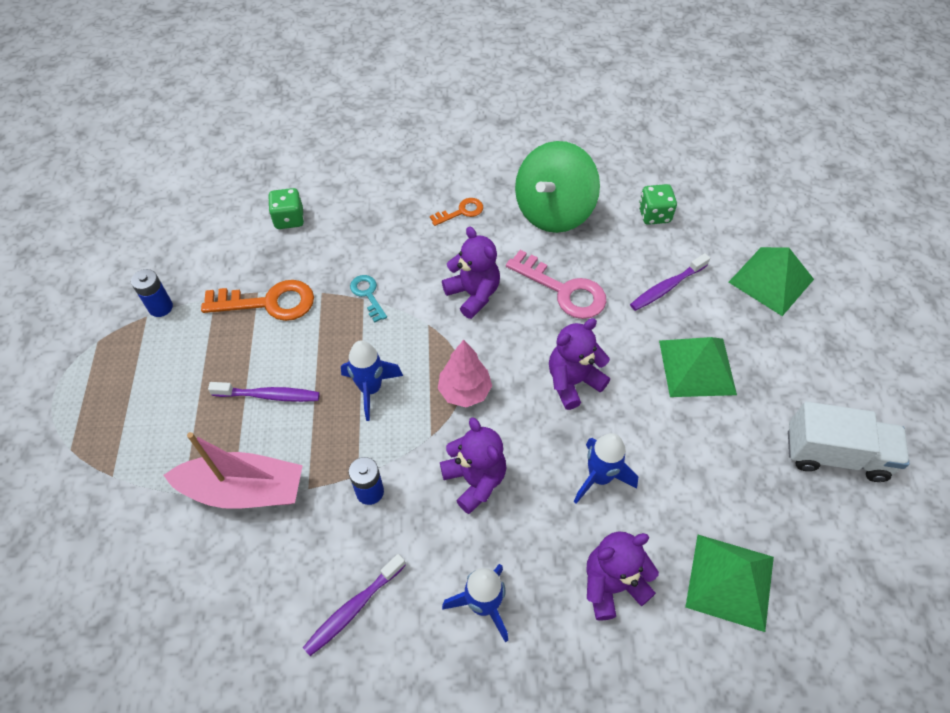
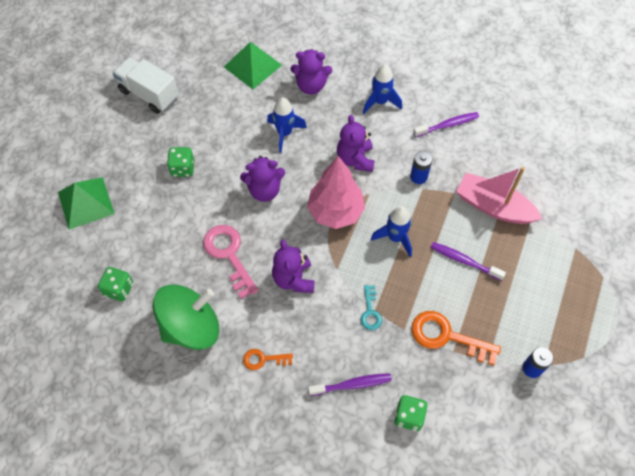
camera: 155 degrees left, 5 degrees up
(464, 391) = (335, 212): pink tree -> pink tree, size x1.53
(666, 287) = (158, 227): purple toothbrush -> purple toothbrush (352, 385)
(697, 367) = (182, 168): green pyramid -> green dice

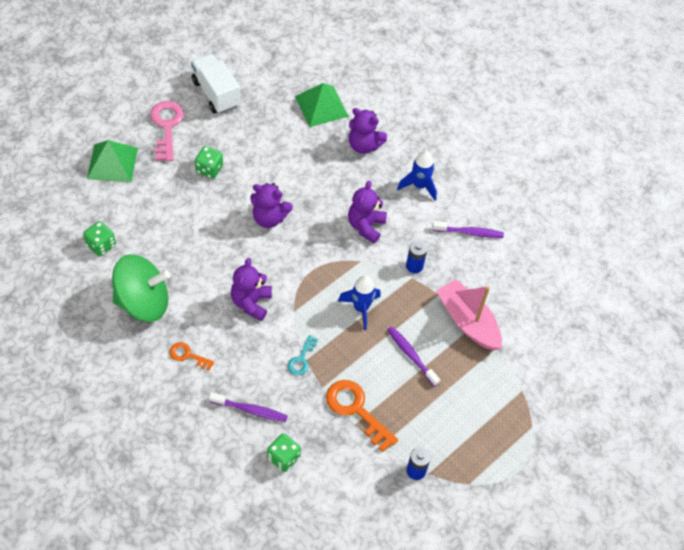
camera: 20 degrees right, 5 degrees down
(229, 255) = (207, 258): pink key -> pink key (166, 126)
(284, 133) = (315, 177): blue rocket -> none
(335, 212) = (321, 263): pink tree -> none

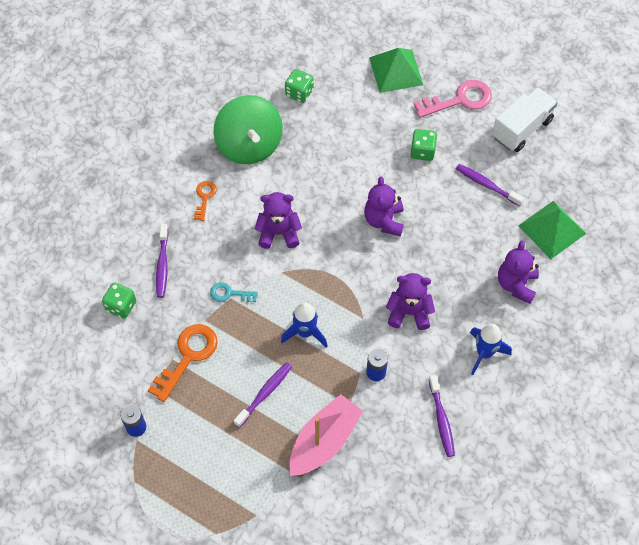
camera: 80 degrees right, 5 degrees up
(262, 135) = (486, 185): none -> purple toothbrush

